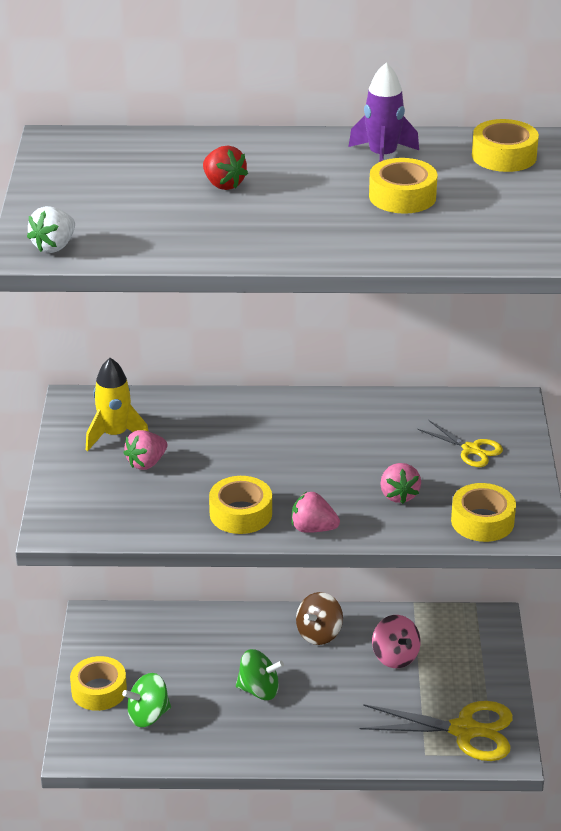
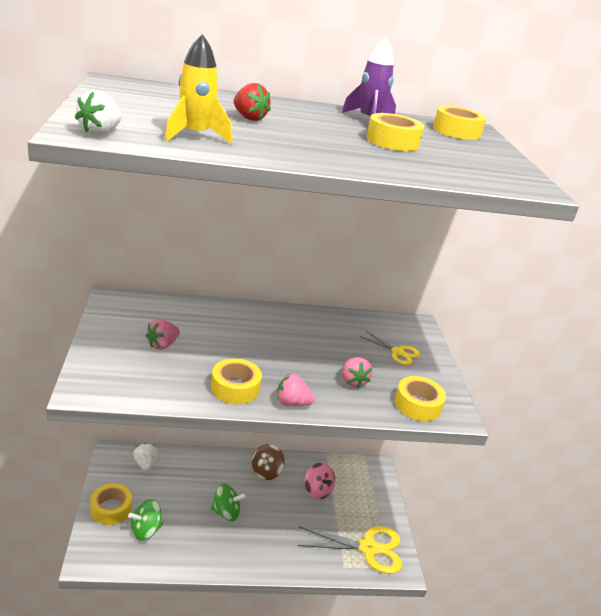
camera: 10 degrees left, 5 degrees down
(115, 435) = (139, 323): yellow rocket -> yellow rocket (195, 136)
(141, 630) = (145, 464): none -> white strawberry

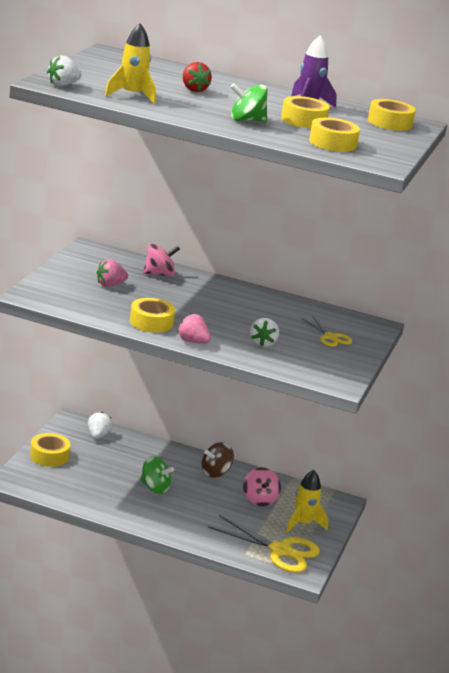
camera: 25 degrees right, 5 degrees down
(145, 530) = (72, 477): green spinning top -> green spinning top (246, 120)
(200, 316) = (159, 274): none -> pink spinning top
(353, 381) = (263, 343): pink strawberry -> white strawberry
(365, 505) = (303, 524): none -> yellow rocket
(417, 405) = (309, 370): yellow tape -> yellow tape (332, 143)

